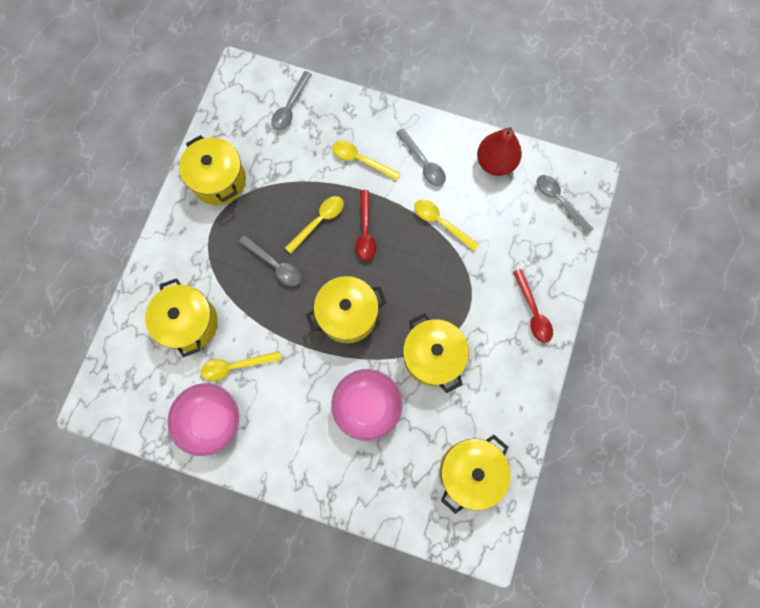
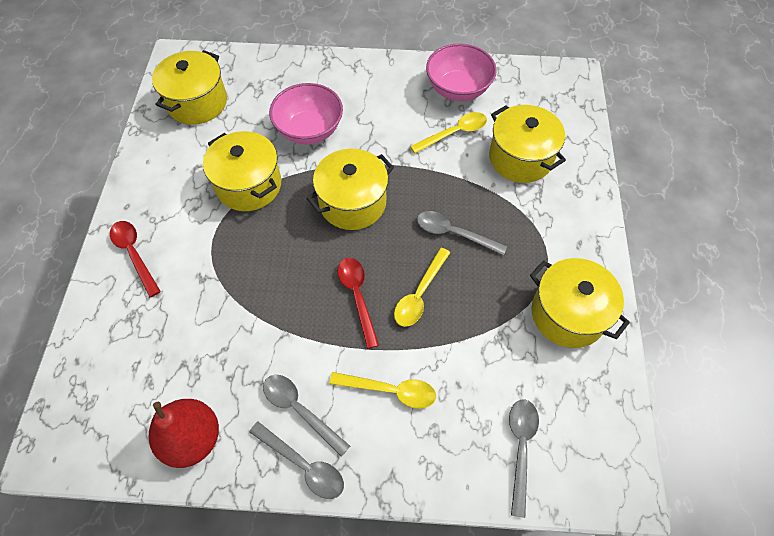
camera: 165 degrees right, 15 degrees down
(441, 223) = (261, 331): yellow spoon -> none
(559, 201) = (96, 402): grey spoon -> grey spoon (303, 464)

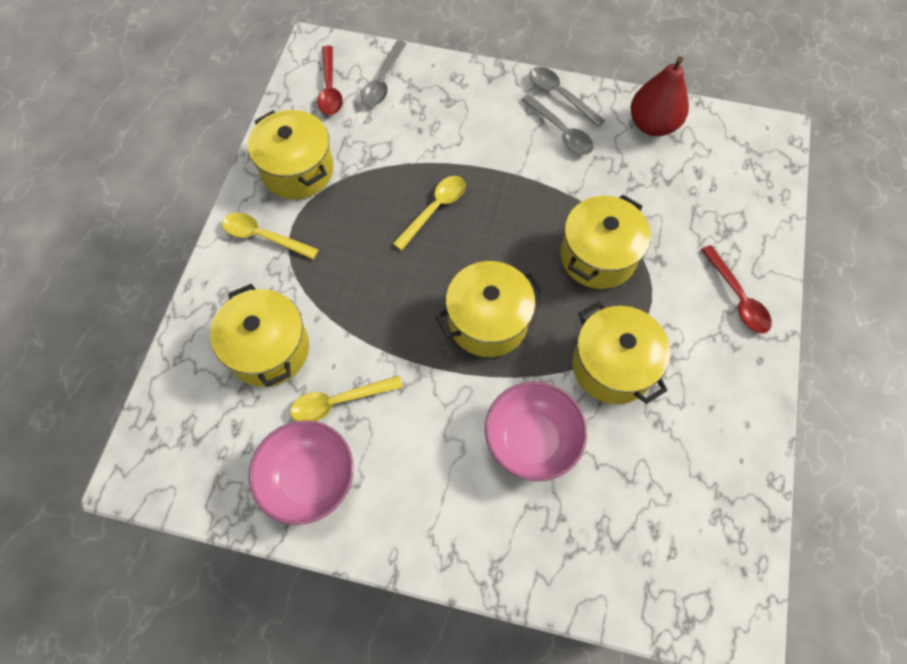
camera: 170 degrees left, 5 degrees up
(197, 102) = (693, 520): yellow pot -> yellow pot (598, 256)
(357, 296) = (497, 216): red spoon -> red spoon (330, 88)
(390, 390) = (480, 134): yellow spoon -> yellow spoon (264, 237)
(454, 233) = (381, 266): grey spoon -> none

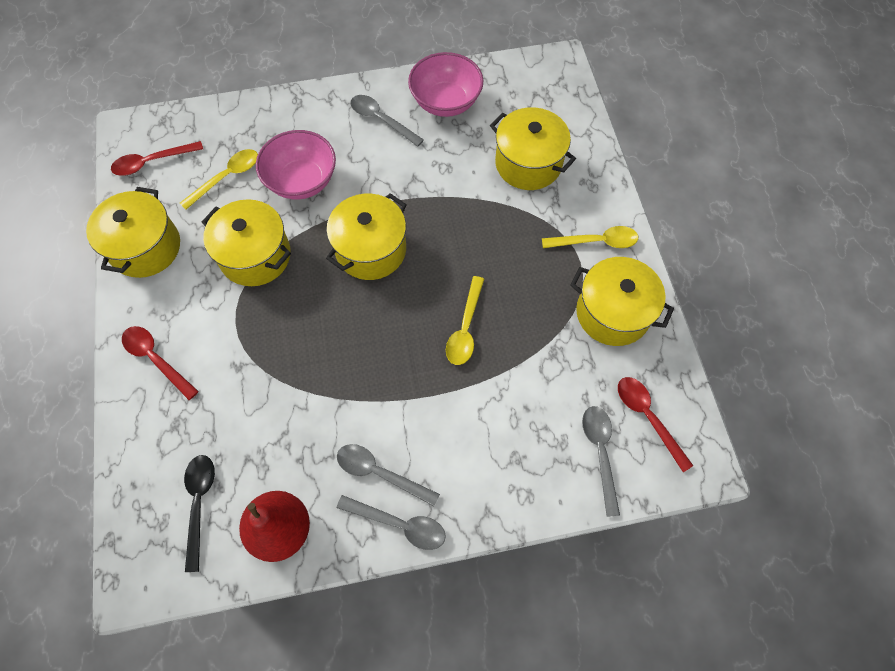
camera: 155 degrees right, 0 degrees up
(339, 401) = (454, 151): yellow spoon -> yellow spoon (226, 177)
(400, 488) = (381, 120): none -> grey spoon
(598, 256) = (296, 345): yellow pot -> yellow pot (145, 247)
(711, 554) = (152, 162): none -> red spoon
(715, 165) = (199, 504): none -> black spoon

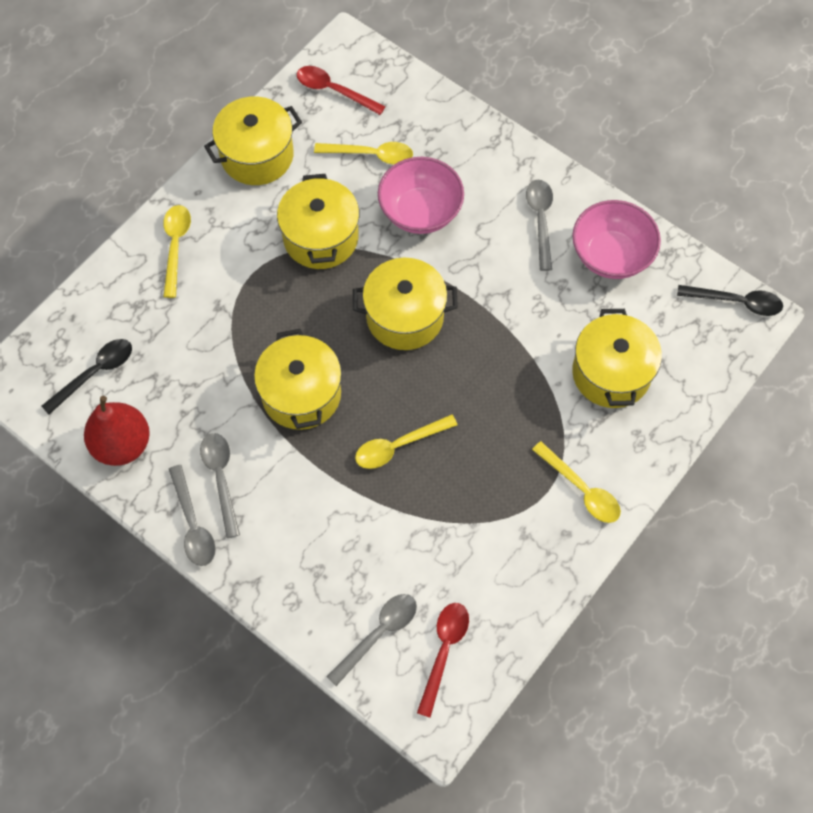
camera: 50 degrees right, 0 degrees up
(156, 359) = (176, 246): red spoon -> yellow spoon
(541, 65) = (736, 302): none -> black spoon
(612, 313) = (520, 554): yellow pot -> yellow pot (301, 394)

